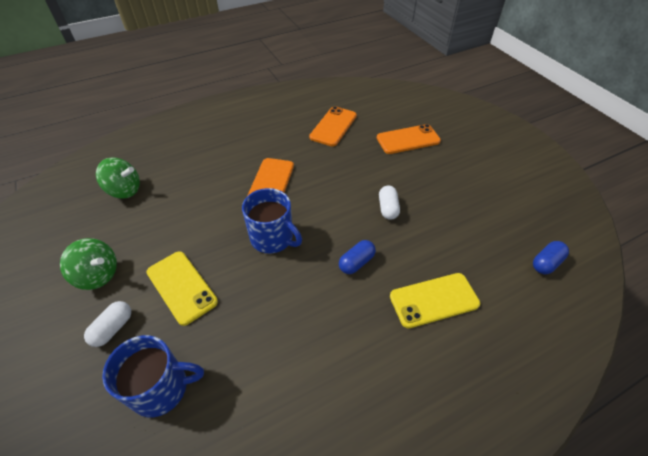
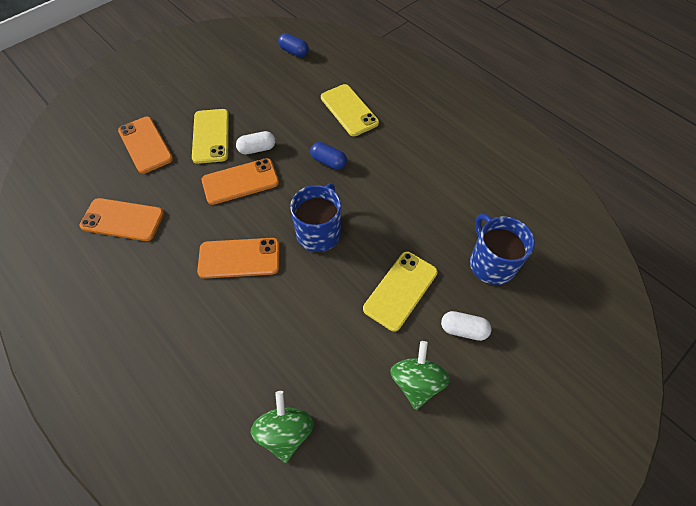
camera: 105 degrees left, 10 degrees up
(350, 192) = (240, 181): none -> orange phone
(411, 178) = (211, 136): none -> yellow phone

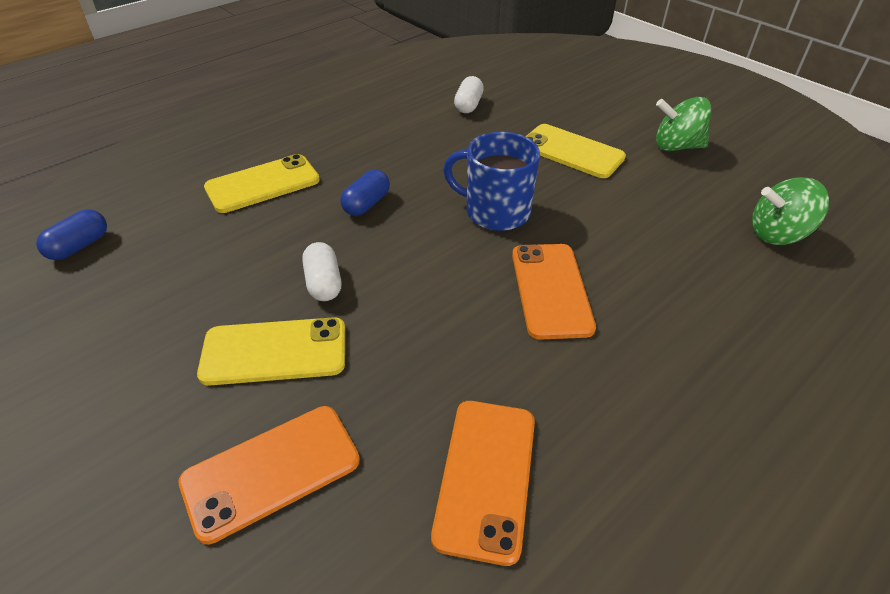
camera: 90 degrees left, 15 degrees down
(240, 181) = (397, 300): orange phone -> none
(463, 329) = (608, 117): white capsule -> white capsule (468, 105)
(491, 263) = (525, 96): blue mug -> none

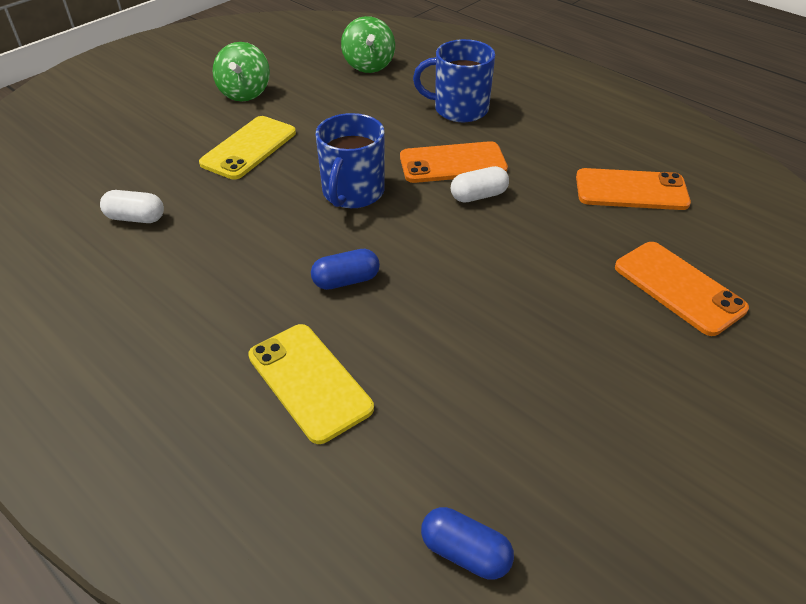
camera: 95 degrees left, 0 degrees up
(274, 351) = (571, 310): yellow phone -> none
(324, 283) = (477, 293): white capsule -> white capsule (478, 196)
(366, 204) = (346, 280): blue capsule -> blue capsule turned 45 degrees counterclockwise
(684, 311) = (459, 109): none -> blue mug

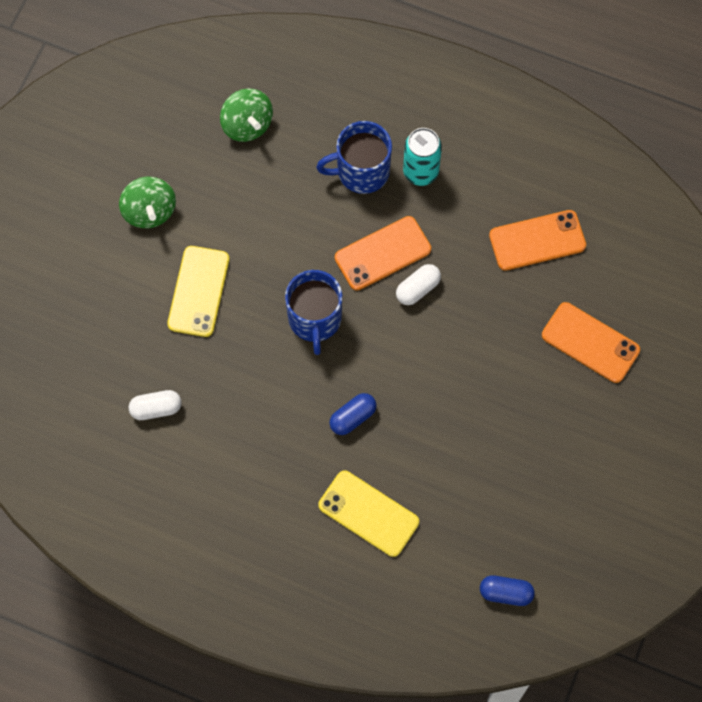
camera: 20 degrees left, 25 degrees up
(519, 121) = (420, 172): none -> turquoise can

